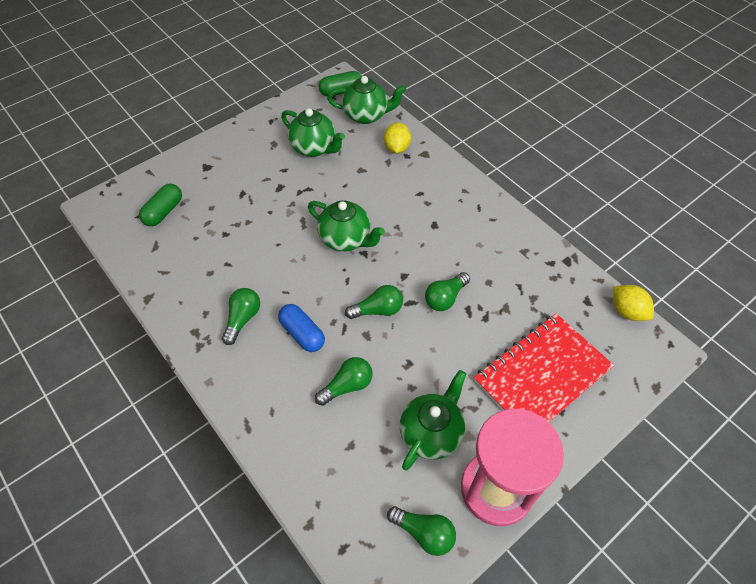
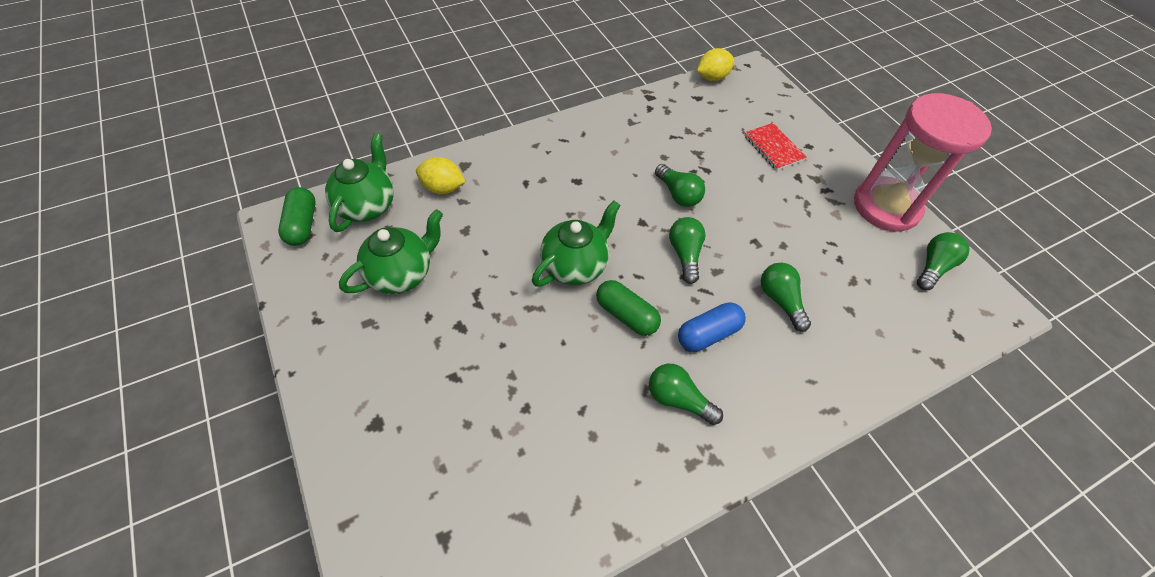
camera: 80 degrees left, 0 degrees up
(164, 212) = (451, 500): green capsule -> green capsule (626, 315)
(431, 433) = (834, 240): green teapot -> none
(542, 375) = (773, 148): red notebook -> red notebook, size x0.49

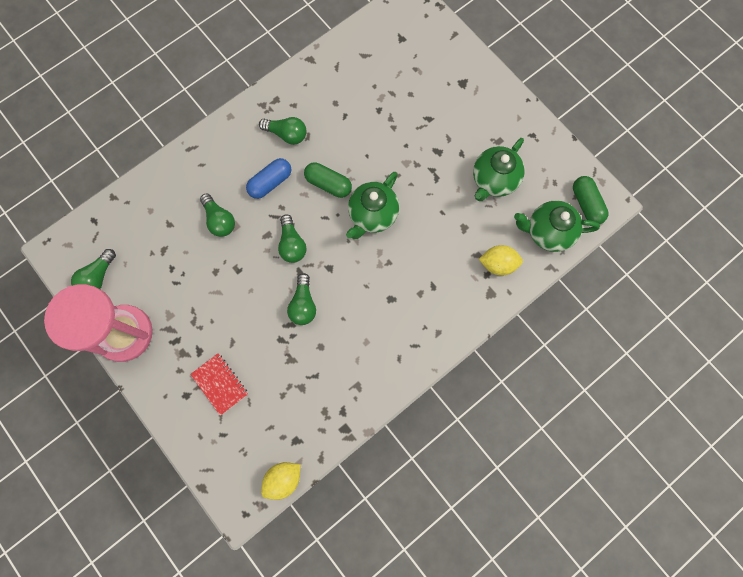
camera: 170 degrees right, 20 degrees up
(367, 206) = (548, 232): green teapot -> green teapot turned 90 degrees clockwise
(678, 194) = (303, 304): green light bulb -> green light bulb turned 135 degrees counterclockwise

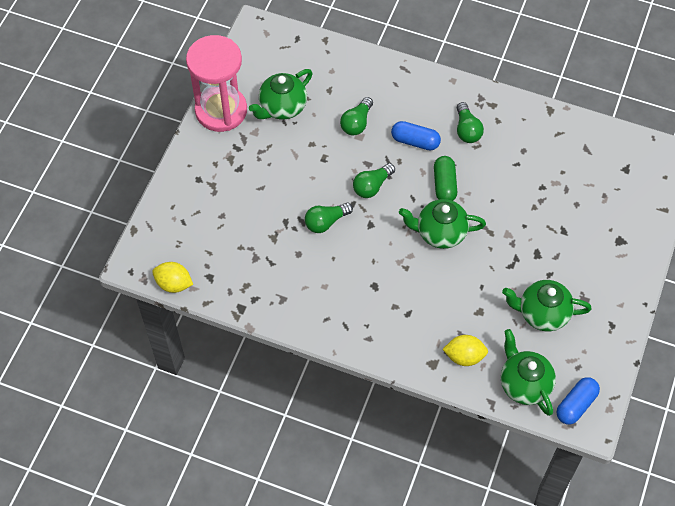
camera: 60 degrees right, 15 degrees down
(98, 277) = (254, 67): green light bulb -> none
(159, 276) = (282, 107): none -> green teapot
(220, 384) = (222, 198): red notebook -> none
(498, 264) = (464, 356): yellow lemon -> yellow lemon turned 60 degrees counterclockwise
(586, 204) = (576, 405): green capsule -> blue capsule

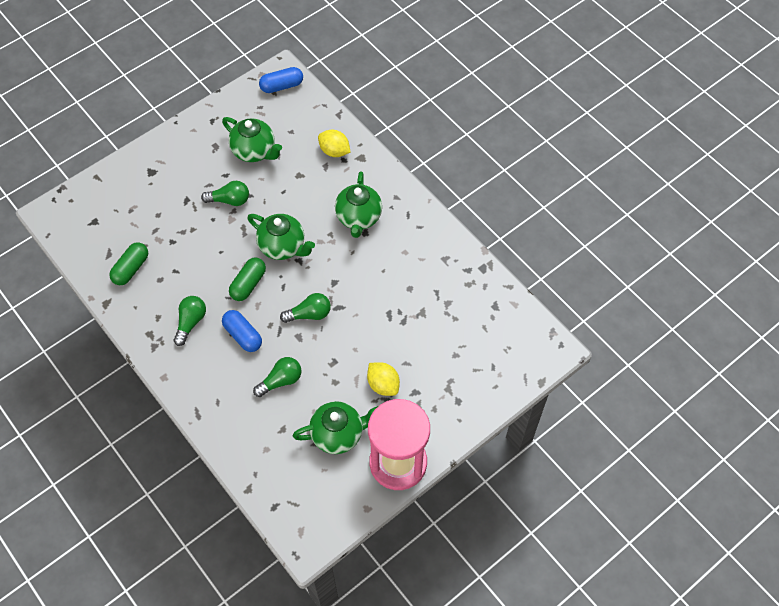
camera: 150 degrees left, 0 degrees up
(174, 284) = (528, 315): yellow lemon -> yellow lemon (383, 384)
(326, 222) = (369, 303): green light bulb -> green light bulb (229, 200)
(524, 384) = (306, 114): green teapot -> green teapot (358, 218)
(555, 146) = (131, 269): none -> green capsule

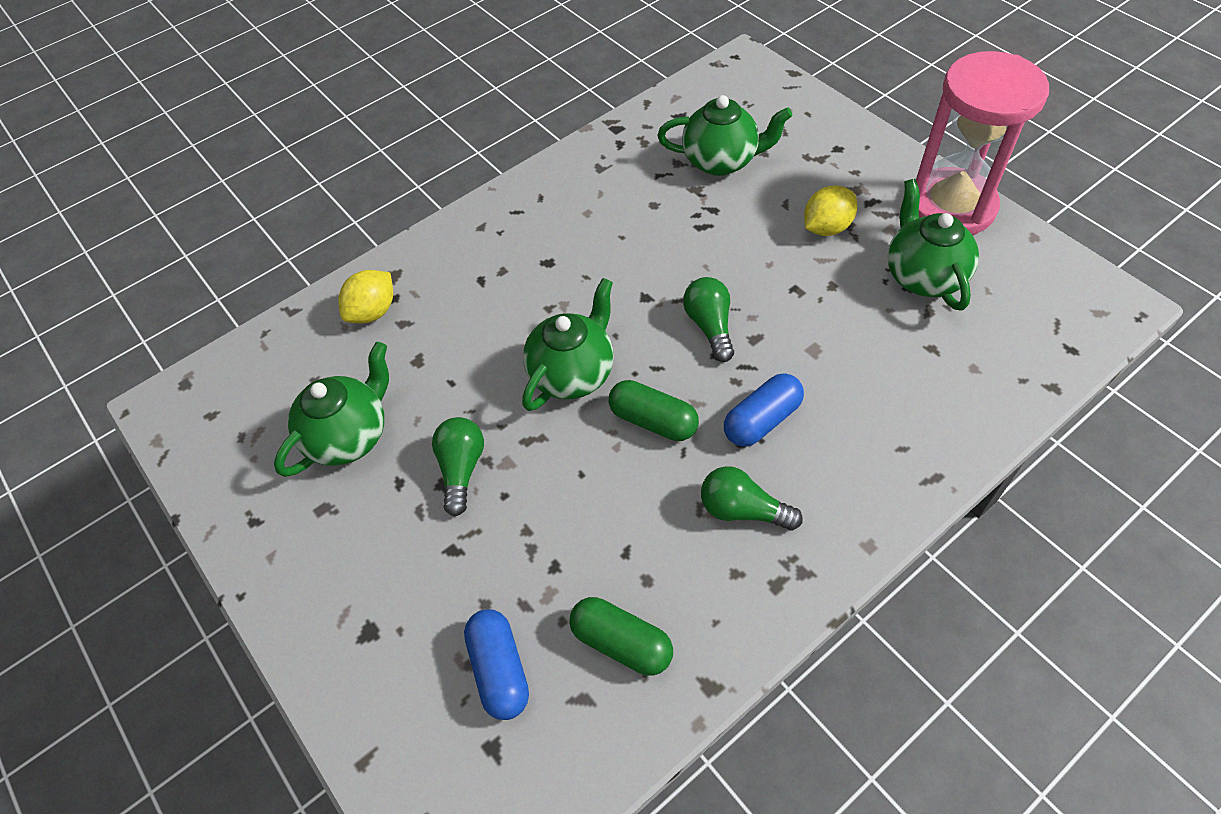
camera: 85 degrees left, 5 degrees down
(281, 381) = (843, 357): green light bulb -> none
(282, 86) = (199, 403): blue capsule -> blue capsule (499, 670)
(358, 218) = (518, 271): green teapot -> green teapot (721, 161)

